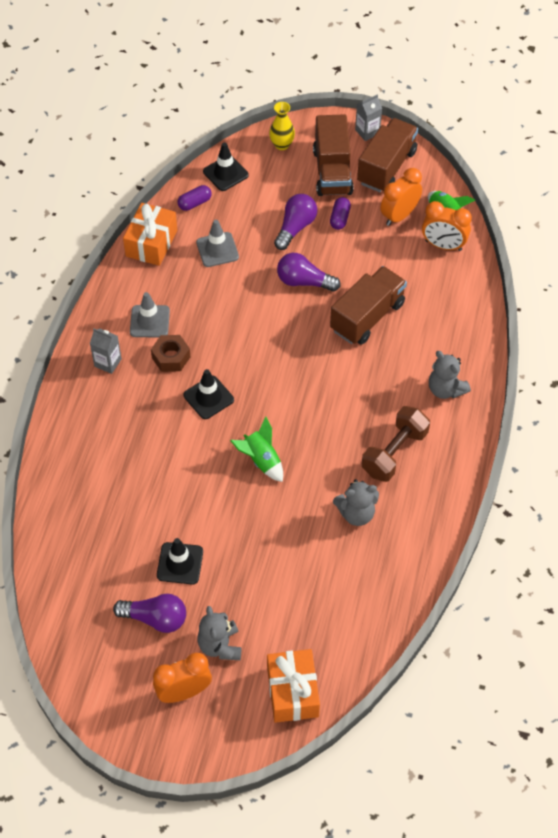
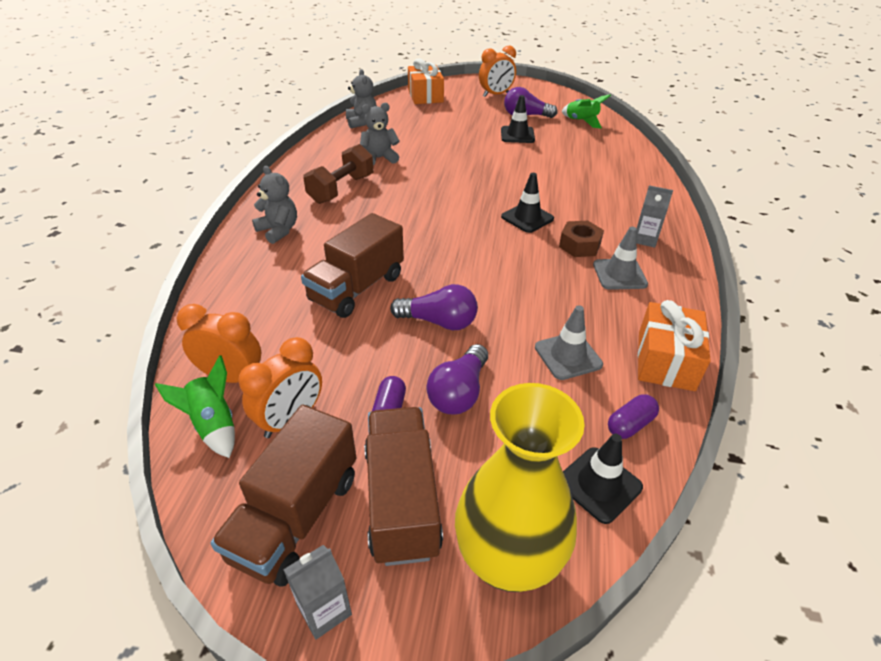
camera: 175 degrees right, 15 degrees down
(220, 645) = (477, 108): grey teddy bear -> grey teddy bear (361, 122)
(261, 460) = (465, 182): green rocket -> green rocket (581, 121)
(282, 145) = (507, 560): yellow vase -> yellow vase, size x2.09

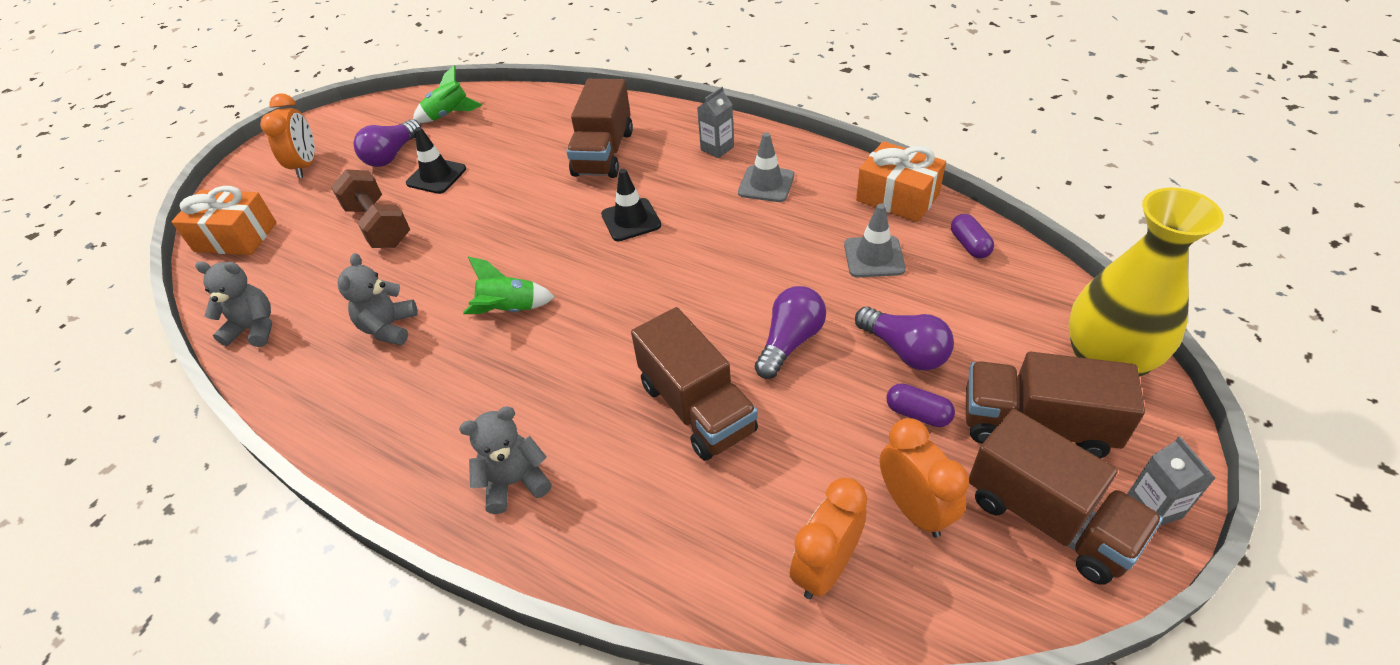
camera: 65 degrees left, 5 degrees up
(213, 424) = (906, 594): green rocket -> green rocket (509, 309)
(341, 189) = (447, 388): brown dumbbell -> brown dumbbell (378, 226)
(579, 245) = (704, 196): brown nut -> none
(592, 189) = (603, 153): none -> brown truck
(599, 484) = (1032, 285): black traffic cone -> none

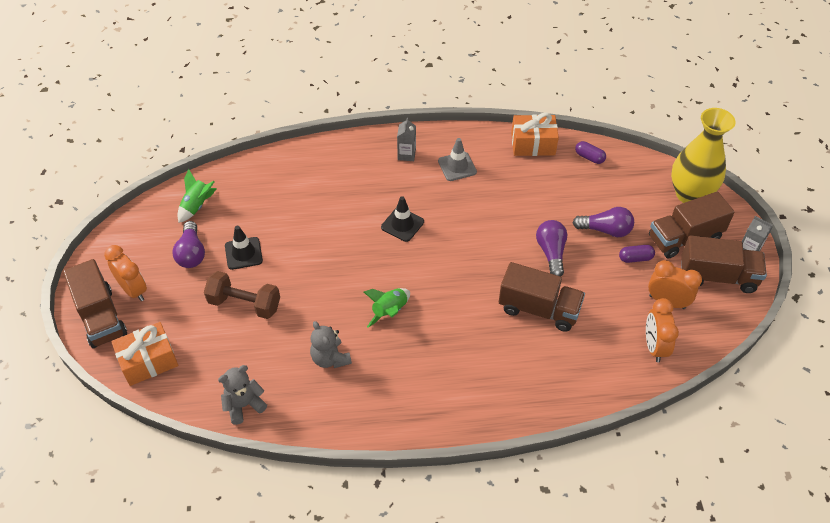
camera: 40 degrees left, 5 degrees up
(515, 482) = (489, 392): grey teddy bear -> none
(603, 153) = (339, 188): brown truck -> brown truck (101, 317)
(874, 257) = (550, 186): grey traffic cone -> none

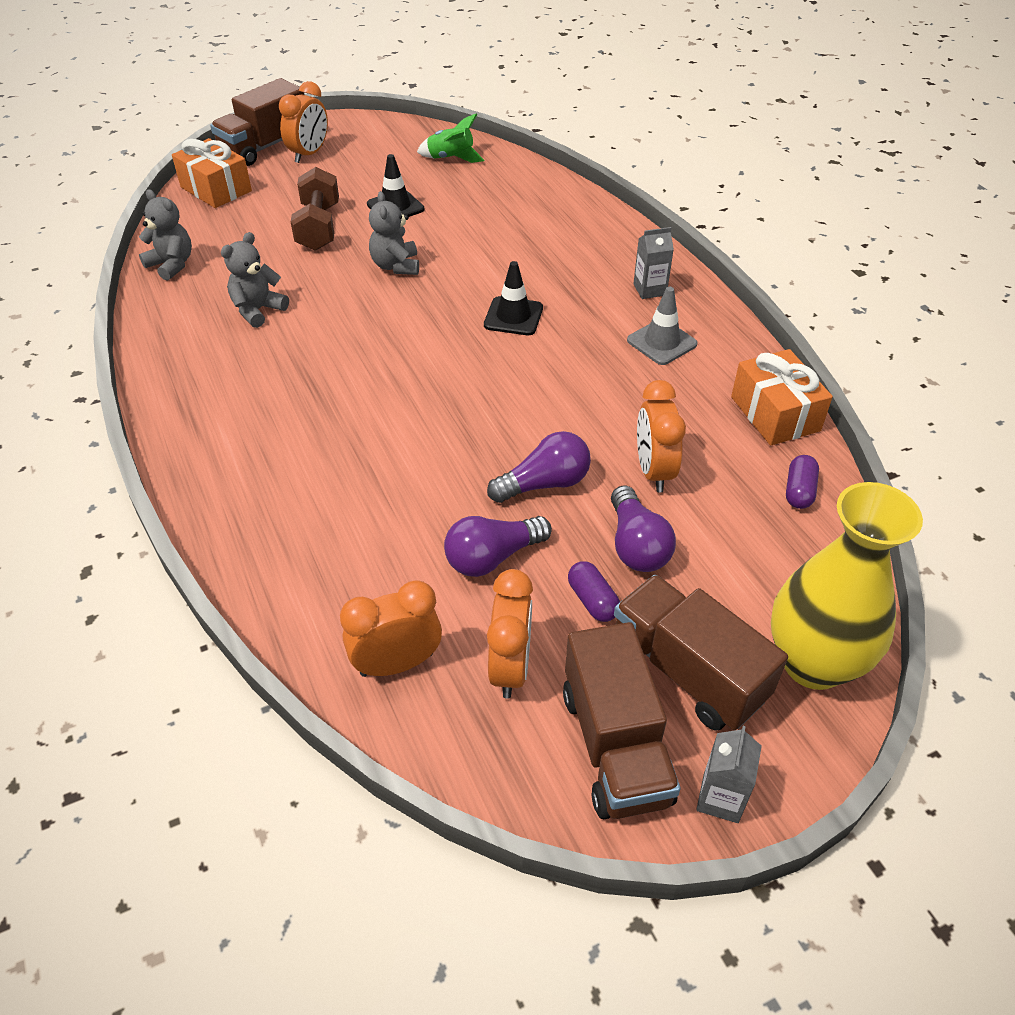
camera: 70 degrees right, 5 degrees down
(191, 253) = (378, 174): purple light bulb -> purple light bulb (492, 557)
(318, 270) = (396, 266): none -> grey teddy bear
(390, 311) = (353, 341): green rocket -> none
(539, 309) = (419, 492): brown truck -> none
(557, 206) = (653, 471): none -> orange clock

